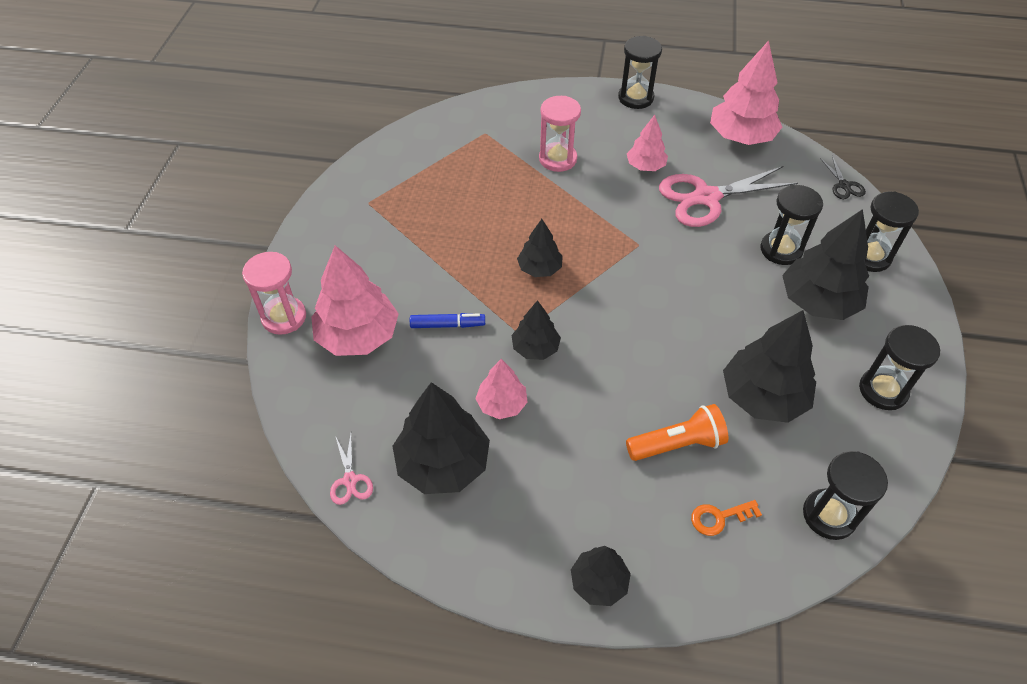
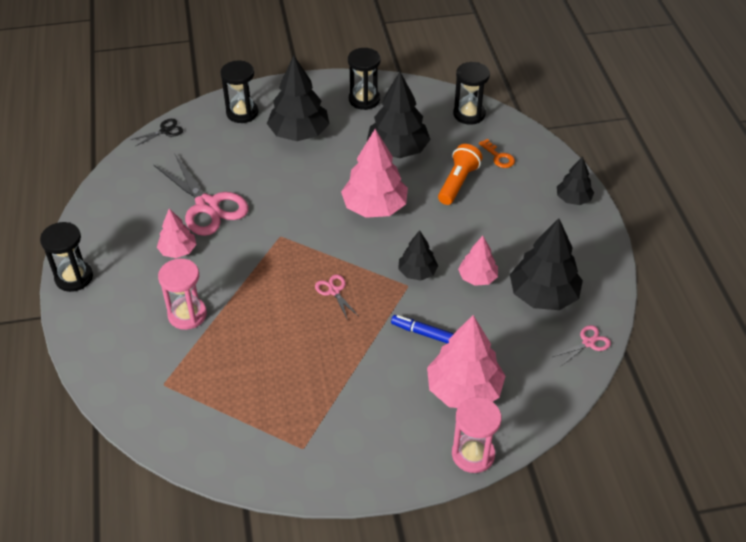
camera: 110 degrees left, 5 degrees down
(447, 325) = (422, 333): blue marker -> blue marker turned 45 degrees counterclockwise
(539, 268) = (334, 291): black tree -> pink scissors
(677, 444) = (458, 183): orange flashlight -> orange flashlight turned 60 degrees clockwise
(741, 137) = (117, 196): pink tree -> pink tree (375, 207)
(781, 250) = (253, 157): black hourglass -> none

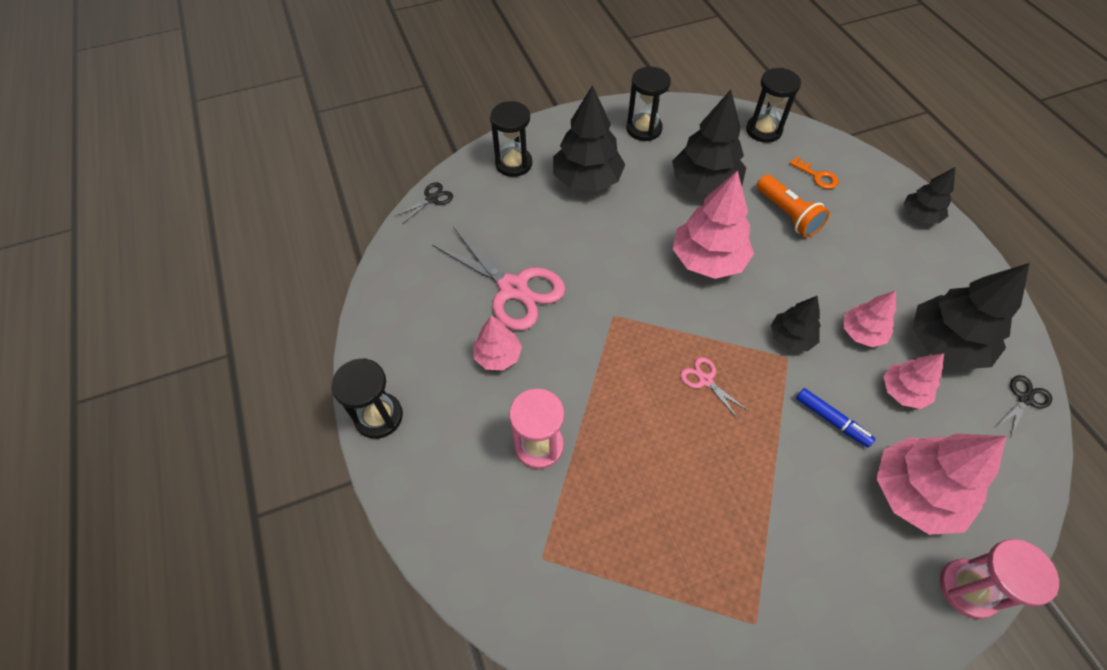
camera: 10 degrees left, 10 degrees up
(422, 333) = (831, 420): blue marker -> blue marker turned 150 degrees counterclockwise
(458, 183) = (787, 214): orange flashlight -> orange flashlight turned 135 degrees clockwise
(490, 322) = (903, 391): none -> pink tree
(588, 343) = (1025, 399): pink scissors -> black scissors

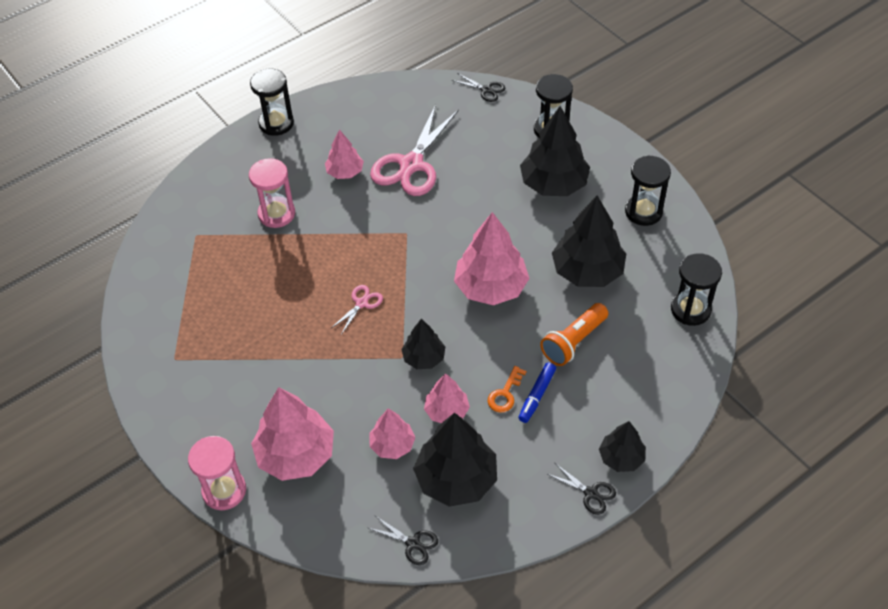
camera: 75 degrees right, 5 degrees down
(817, 176) = (640, 362): orange key -> orange key (505, 394)
(831, 420) = (348, 393): blue marker -> blue marker (537, 396)
(958, 245) = (591, 493): none -> black scissors

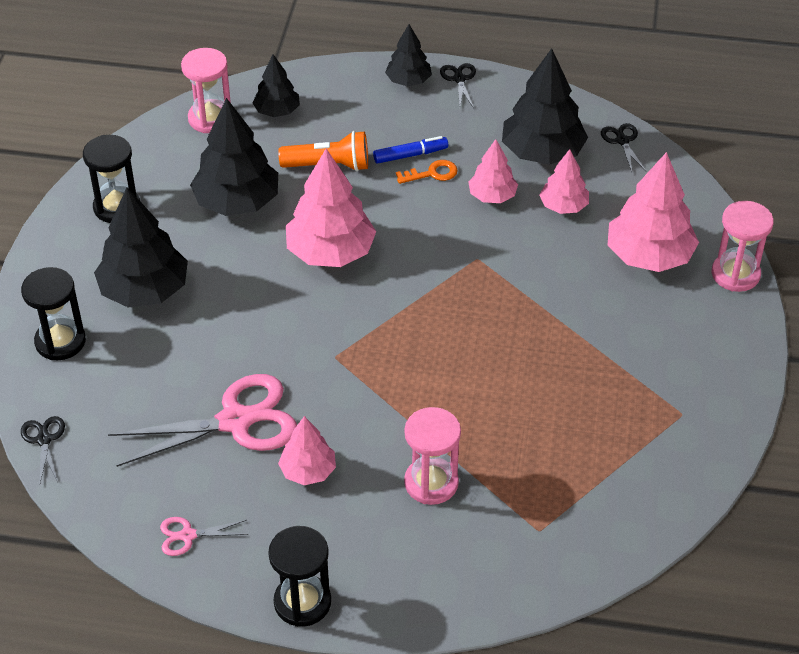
camera: 135 degrees left, 5 degrees down
(361, 303) = (456, 327): pink scissors -> pink scissors (188, 535)
(424, 358) = (460, 244): black tree -> black tree (277, 111)
(690, 309) = (210, 119): black hourglass -> pink hourglass

